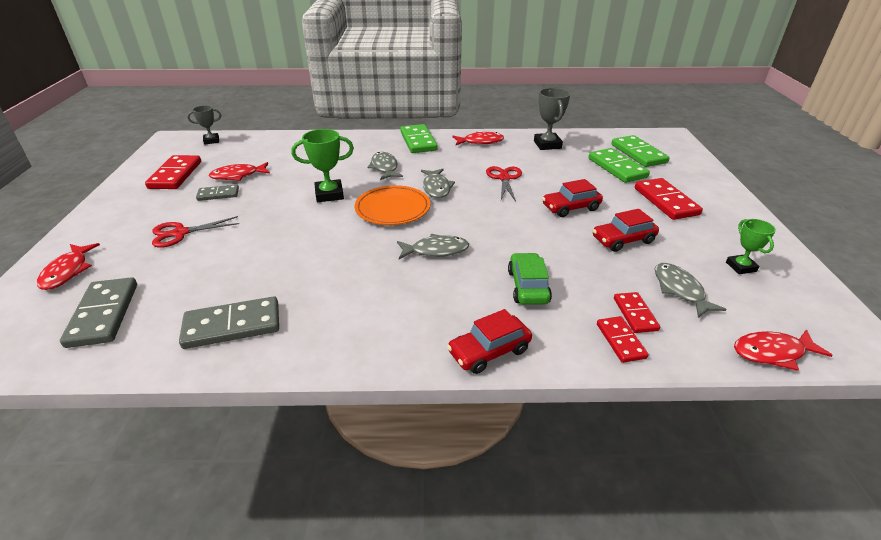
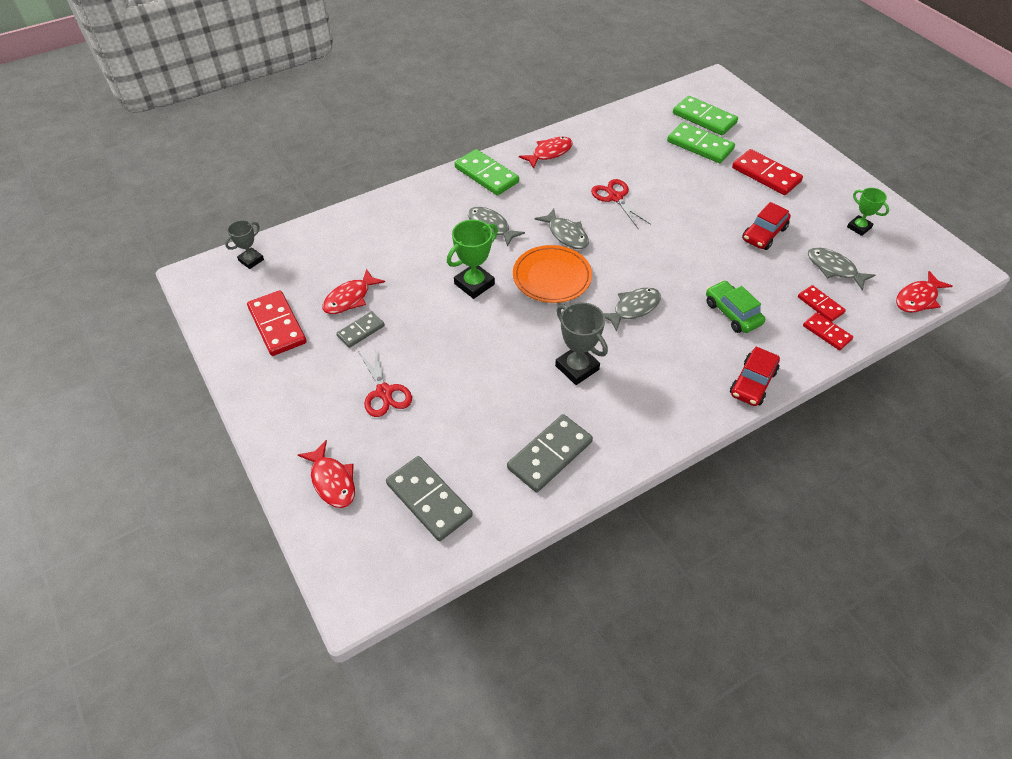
camera: 30 degrees left, 15 degrees up
(180, 233) = (384, 392): red scissors -> red scissors turned 60 degrees counterclockwise
(547, 145) = (616, 134): grey trophy -> grey trophy (577, 368)
(570, 208) = (699, 213): red car -> none

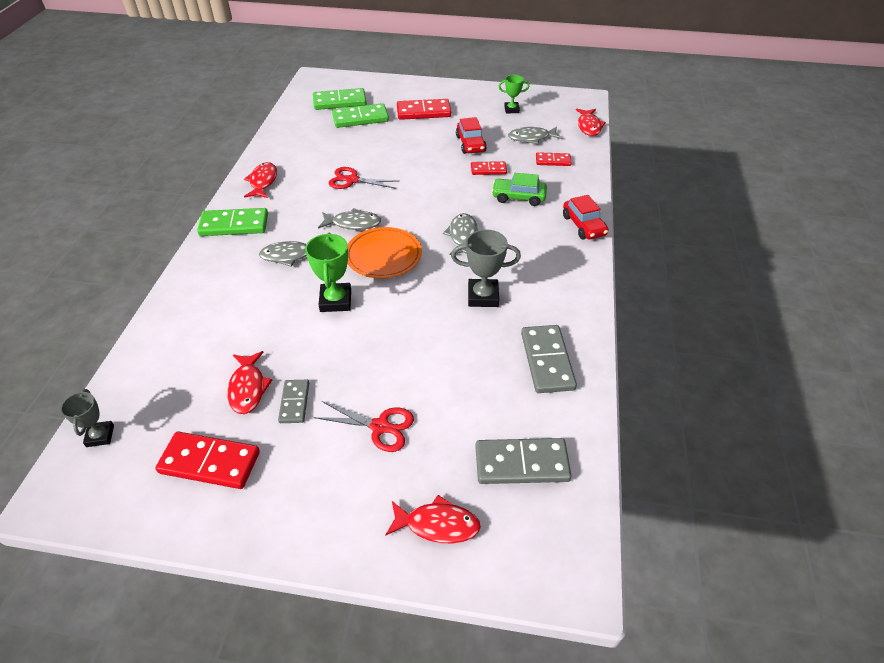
camera: 50 degrees left, 5 degrees down
(827, 333) = (577, 172): red domino -> red domino (488, 170)

